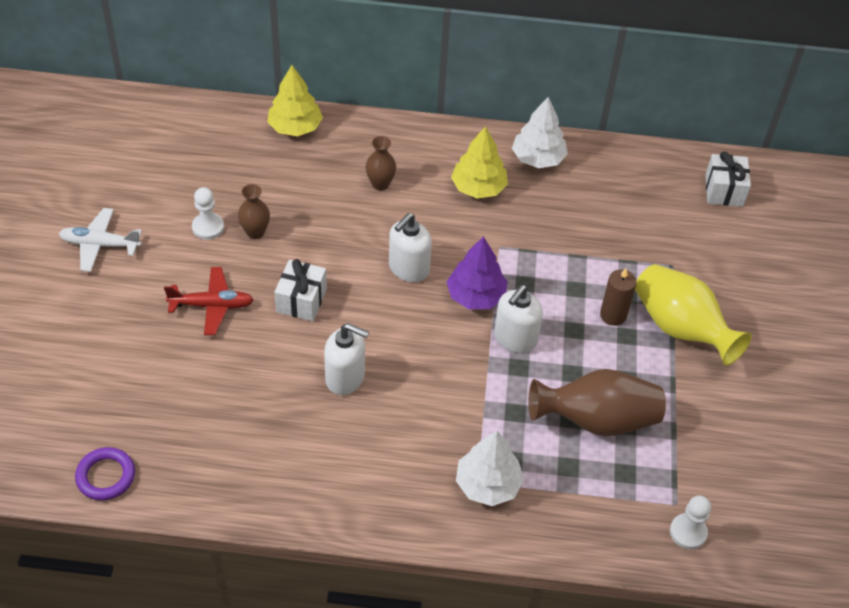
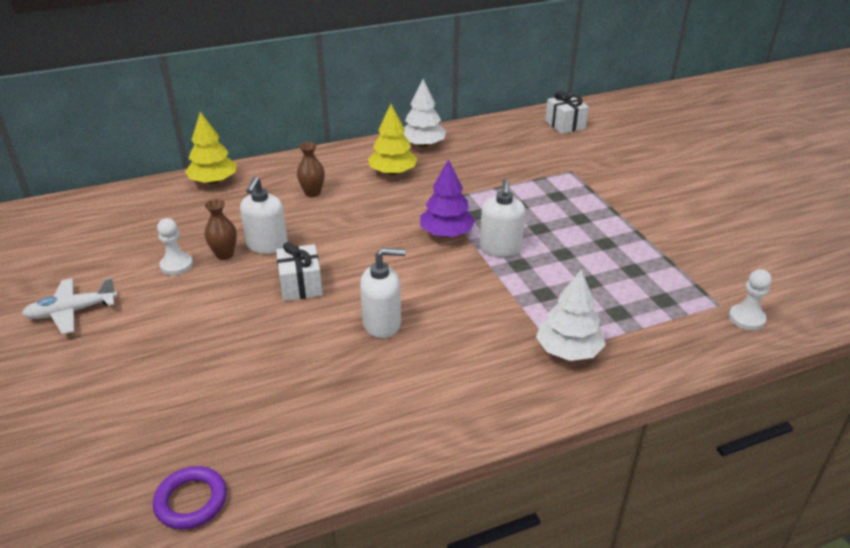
camera: 25 degrees left, 15 degrees down
(212, 305) = (217, 317): red plane -> none
(408, 268) = (378, 235): white soap dispenser -> white soap dispenser (267, 245)
(596, 420) = (609, 275): brown vase -> none
(613, 315) = (559, 210): brown candle -> none
(681, 328) = (612, 202): yellow vase -> none

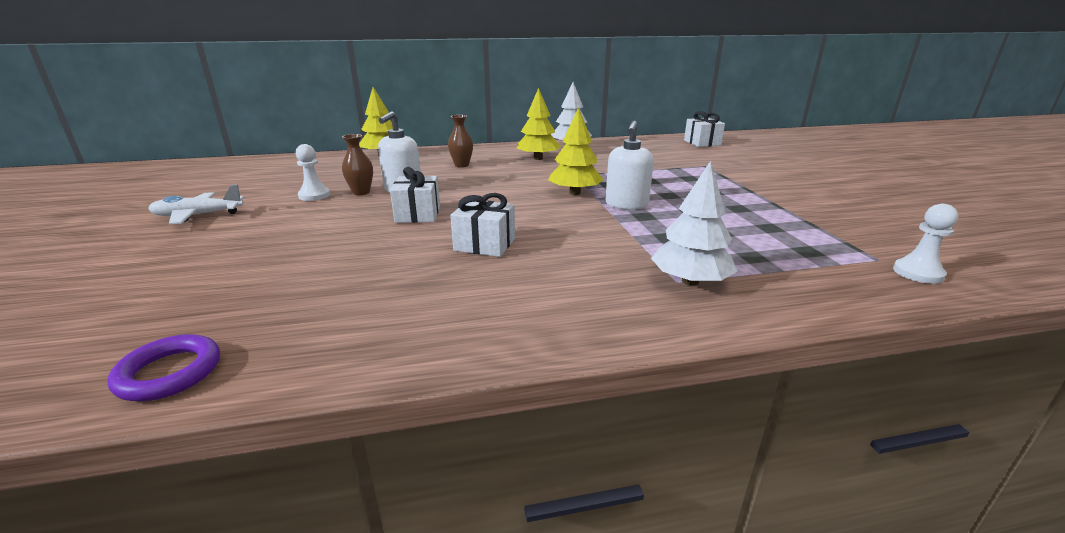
camera: 10 degrees right, 10 degrees down
(382, 323) = (485, 244): white soap dispenser -> white gift
(446, 233) = (574, 193): purple tree -> yellow tree

